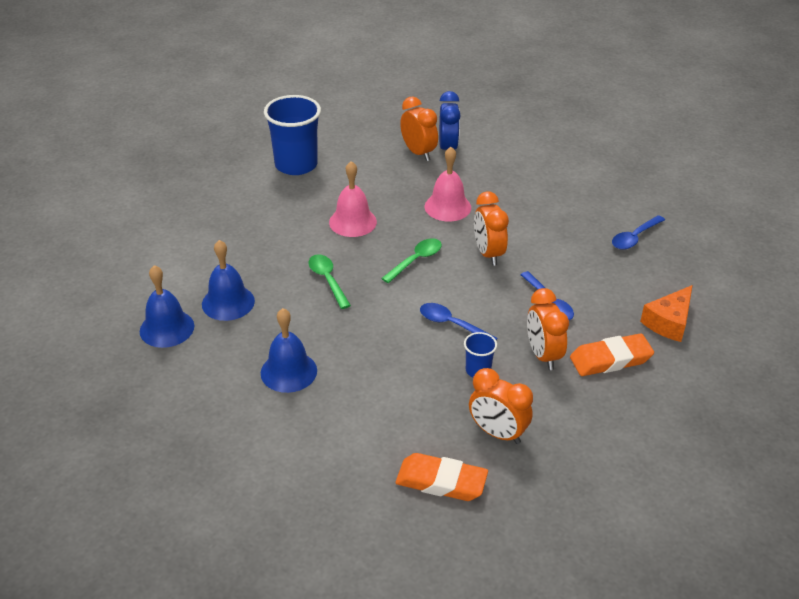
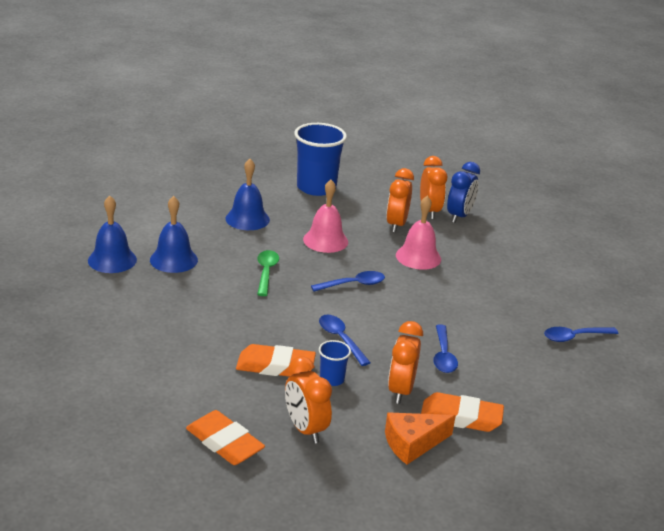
camera: 25 degrees right, 10 degrees down
(288, 371) = (176, 321): blue bell -> blue bell (247, 219)
(416, 260) = (353, 284): green spoon -> blue spoon
(419, 379) = (275, 366): none -> orange eraser
(488, 254) = (422, 301): orange clock -> orange clock (396, 225)
(669, 322) = (546, 411): orange cheese -> orange cheese (413, 443)

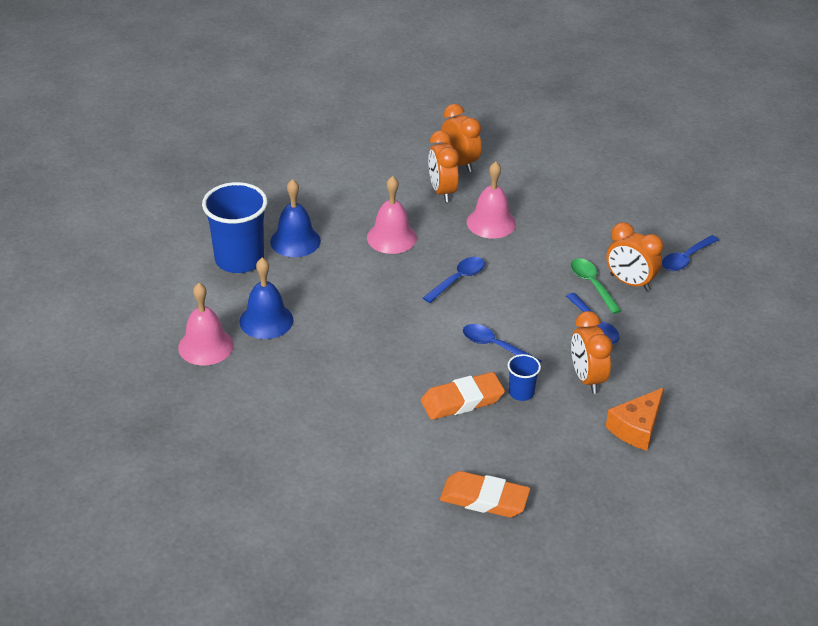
camera: 25 degrees left, 10 degrees up
(112, 260) = (205, 346): blue bell -> pink bell
(266, 272) = (367, 299): green spoon -> green spoon (592, 285)
(305, 429) = (540, 454): orange clock -> orange clock (629, 282)
(316, 187) = (330, 174): blue cup -> blue cup (239, 259)
(459, 216) = (491, 158): blue clock -> none
(461, 417) = (655, 384): orange eraser -> none

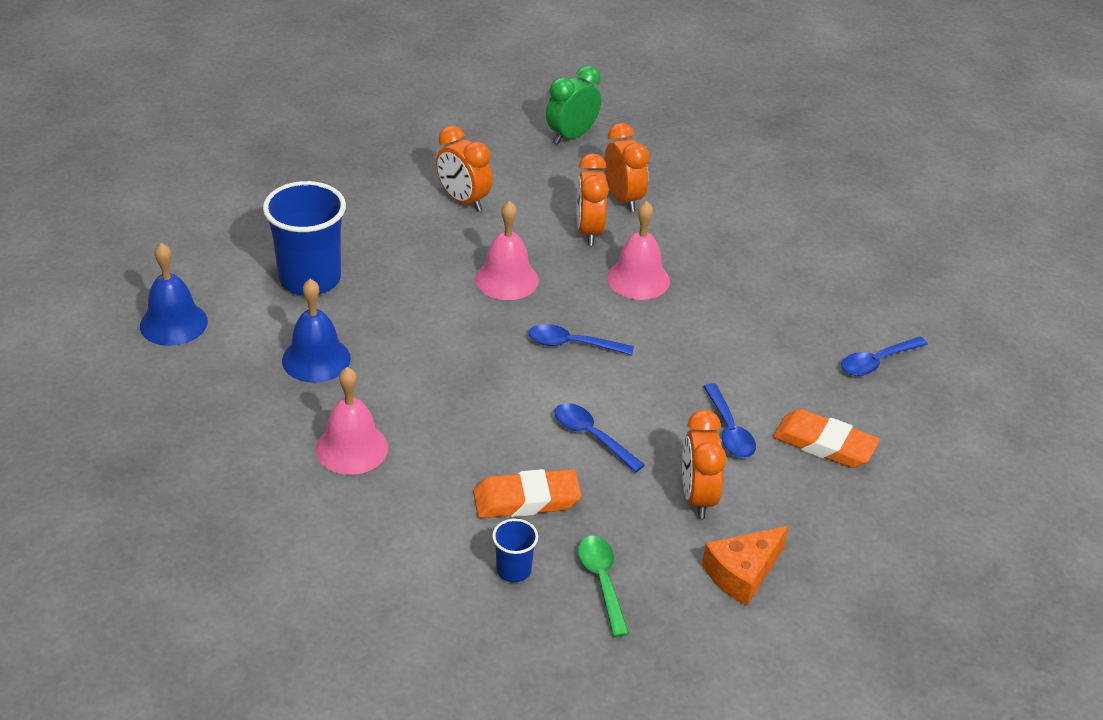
camera: 10 degrees right, 0 degrees up
(205, 346) = (231, 379): pink bell -> pink bell (352, 448)
(295, 241) = (386, 266): blue bell -> blue bell (173, 323)
(404, 119) = (571, 136): none -> green clock
(458, 279) = (572, 344): blue spoon -> blue spoon turned 135 degrees counterclockwise
(484, 499) = (512, 633): orange eraser -> orange eraser (824, 444)
(521, 393) = (606, 502): blue cup -> blue cup (513, 570)
(592, 285) = (743, 377): green spoon -> green spoon (602, 582)
(629, 282) = (793, 382): orange clock -> orange clock (463, 200)

